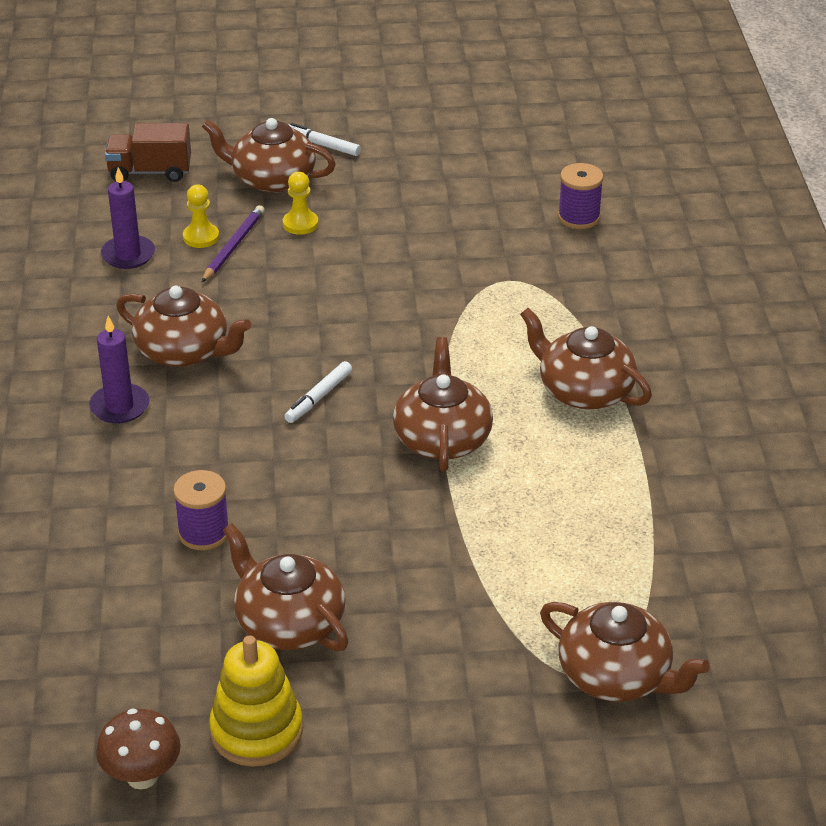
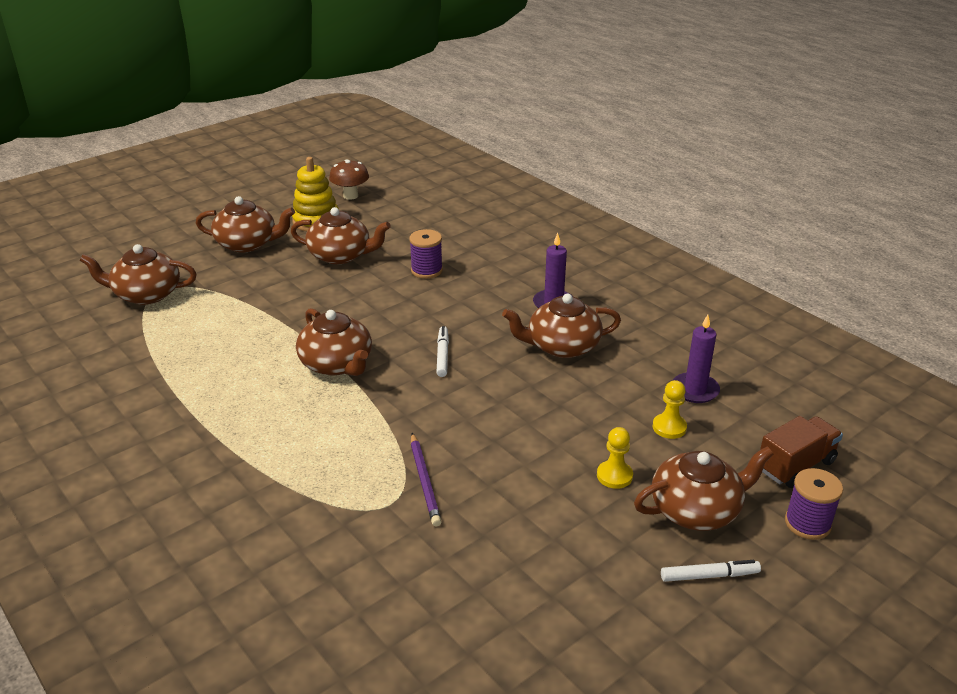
camera: 145 degrees right, 5 degrees down
(233, 246) = (635, 431): purple pencil -> purple pencil (424, 481)
(579, 217) = (377, 613): purple spool -> purple spool (807, 523)
(584, 390) = (258, 436): brown teapot -> brown teapot (247, 244)

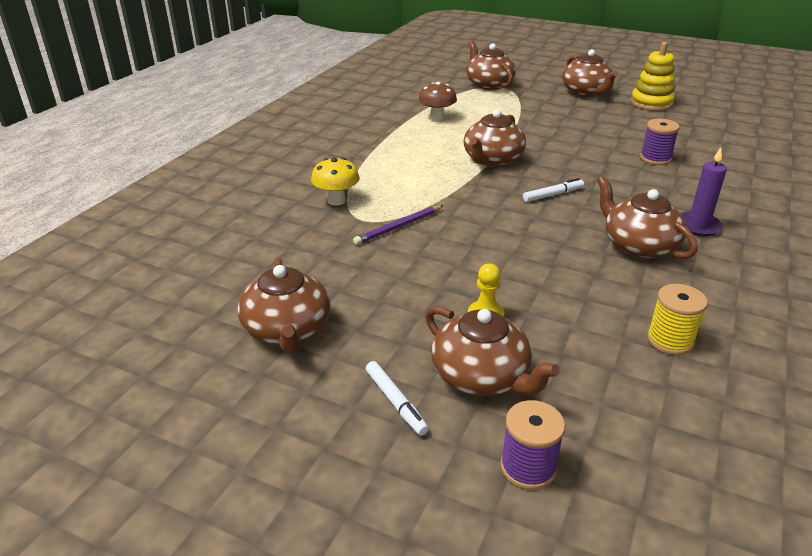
camera: 65 degrees right, 0 degrees up
(326, 514) = (336, 201): none -> yellow mushroom
(341, 255) = (622, 123): brown teapot -> brown teapot (287, 330)
(350, 196) = (706, 104): brown mushroom -> brown mushroom (437, 118)
(669, 427) = (589, 335): yellow pawn -> none
(695, 390) = (670, 340): purple candle -> yellow spool
(795, 465) = (620, 442): brown truck -> none

